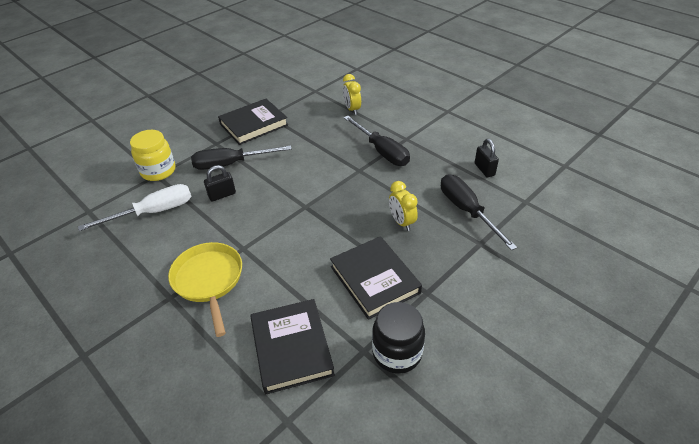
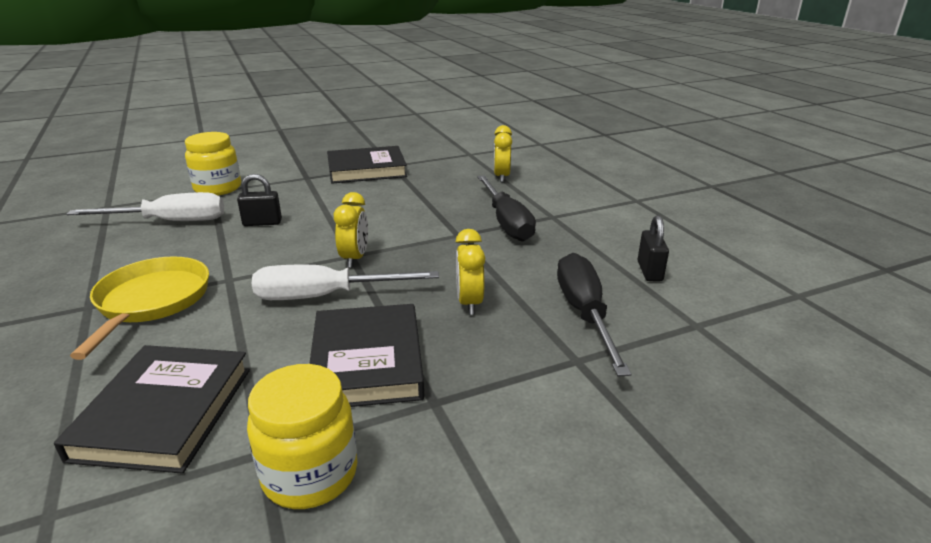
camera: 20 degrees right, 15 degrees down
(231, 164) = (303, 198): black screwdriver -> none
(309, 208) = (354, 258): none -> yellow clock
(315, 243) = (325, 296): none -> white screwdriver
(397, 353) = (310, 474): black jar -> yellow jar

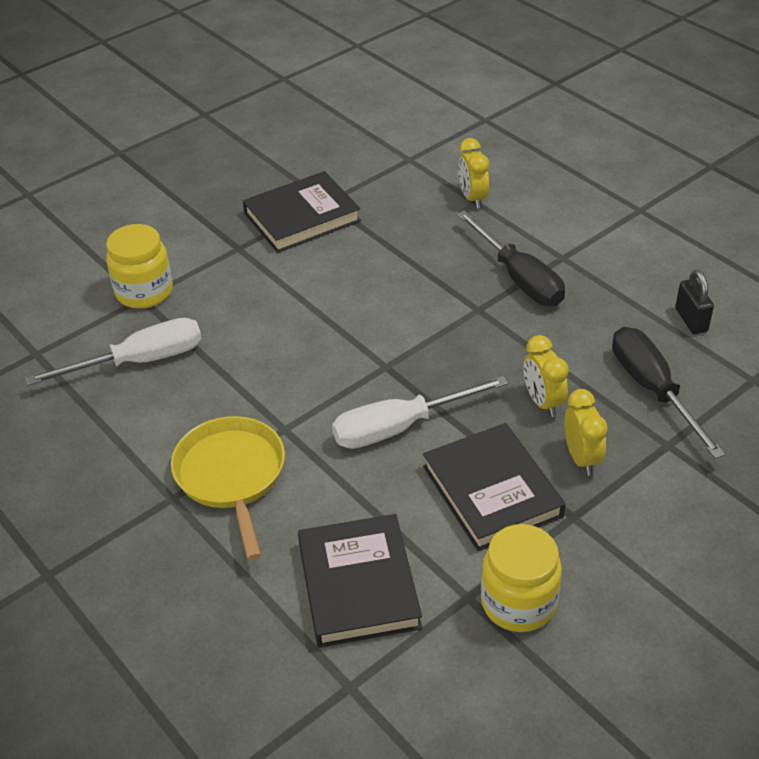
camera: 15 degrees left, 15 degrees up
(262, 223) = (250, 339): black padlock -> none
(354, 258) = (393, 370): yellow clock -> yellow clock (581, 458)

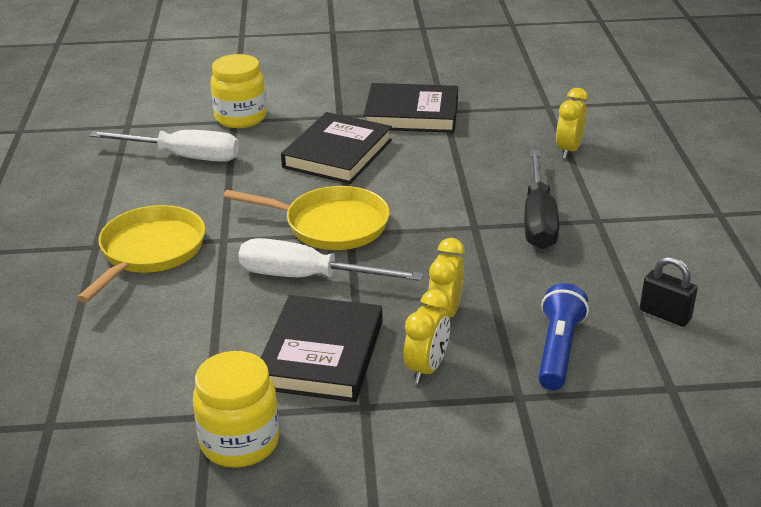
camera: 35 degrees right, 10 degrees down
(358, 585) = (142, 364): black book -> black book (338, 154)
(361, 366) = (330, 225): none -> yellow pan
(652, 389) = (558, 349): black screwdriver -> blue flashlight
(691, 320) = (665, 315): black padlock -> black padlock turned 75 degrees counterclockwise

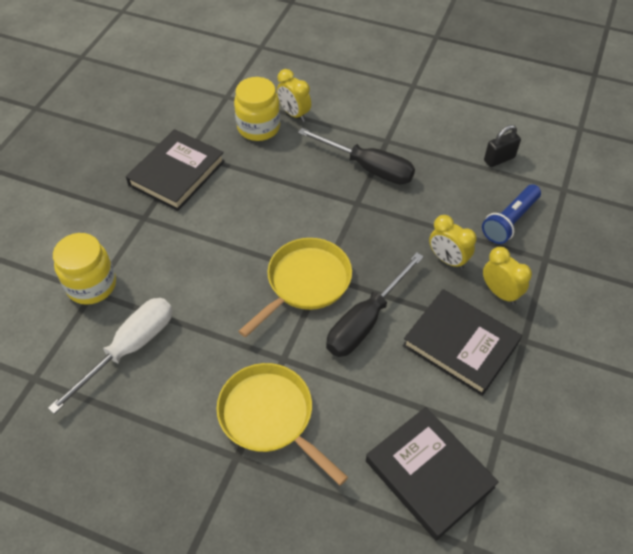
camera: 65 degrees left, 20 degrees up
(240, 442) = (533, 423): yellow jar -> yellow jar (258, 127)
(307, 277) = (365, 321): white screwdriver -> black screwdriver
(338, 154) = (204, 241): black book -> black book (429, 474)
(558, 349) = (510, 221): blue flashlight -> blue flashlight turned 90 degrees counterclockwise

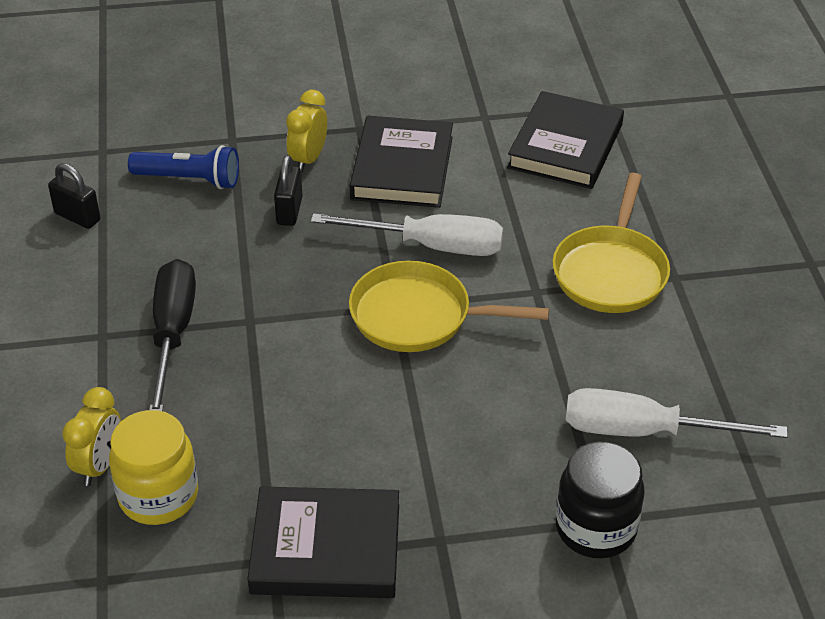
camera: 120 degrees left, 10 degrees down
(91, 285) = (595, 528): yellow jar -> black jar
(365, 321) = (431, 246): black screwdriver -> white screwdriver
(447, 260) = (289, 211): yellow clock -> black padlock

